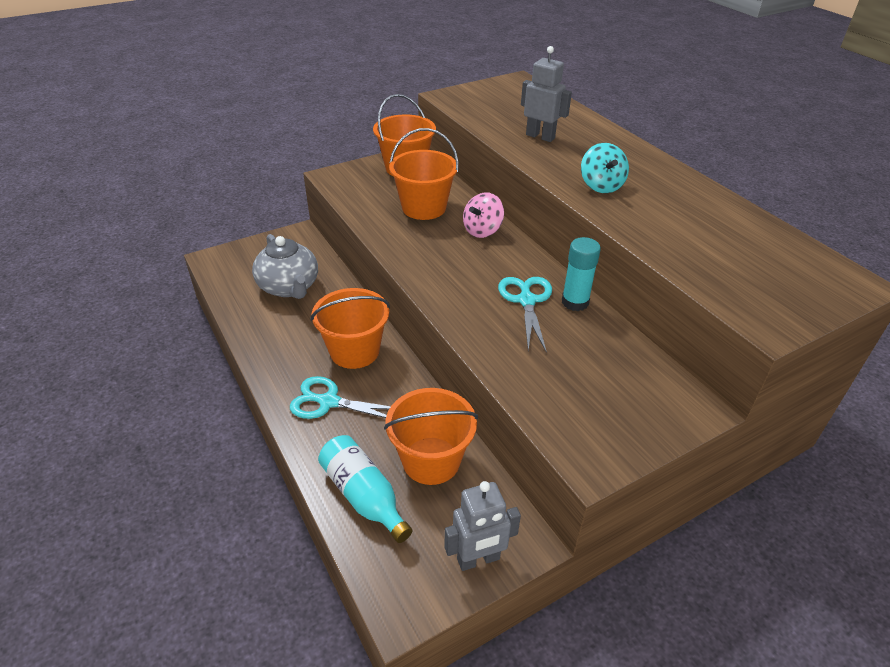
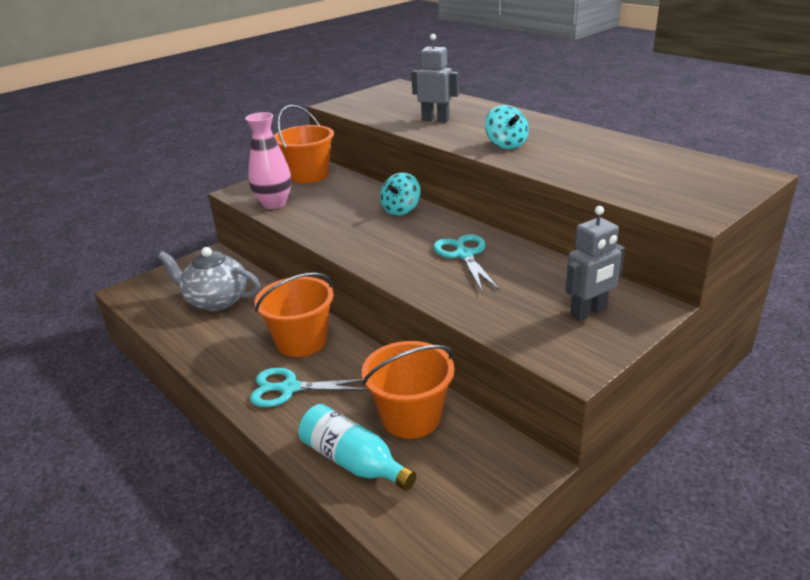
camera: 10 degrees left, 10 degrees down
(289, 287) = (216, 300): grey teapot -> grey teapot turned 150 degrees clockwise
(361, 198) = (274, 204): none -> pink vase
(424, 208) = (338, 202): orange bucket -> none
(478, 559) = (488, 491): grey robot -> grey robot (589, 312)
(482, 230) = (401, 210): pink spinning top -> turquoise spinning top
(575, 302) = (509, 248): turquoise glue stick -> none

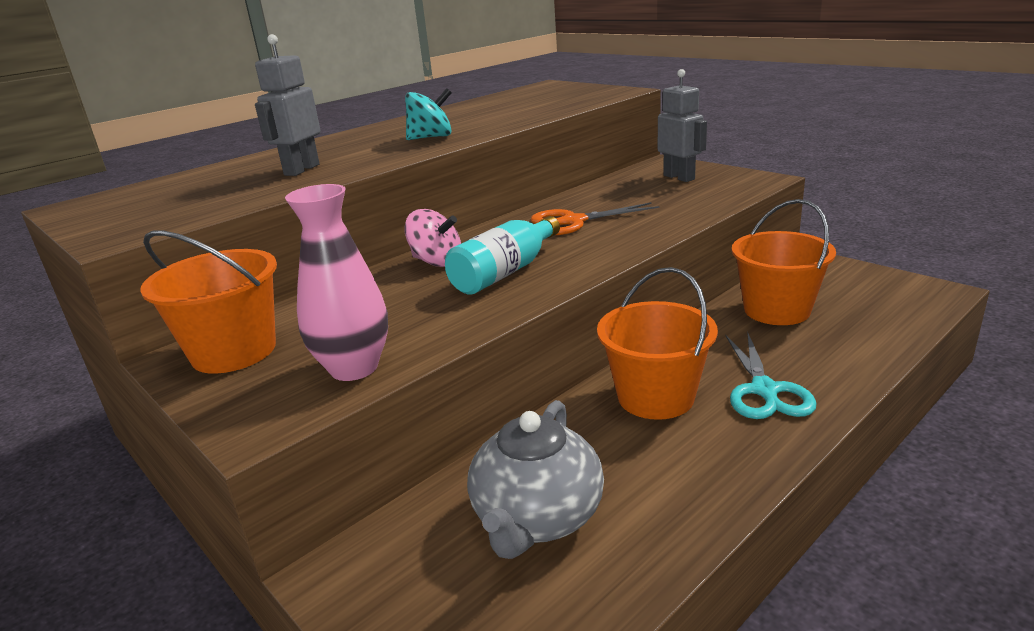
camera: 90 degrees left, 5 degrees down
(353, 461) = (863, 333): turquoise bottle -> turquoise bottle (505, 272)
(401, 210) = (436, 262): turquoise spinning top -> pink spinning top
(464, 255) = (573, 222): turquoise scissors -> orange scissors

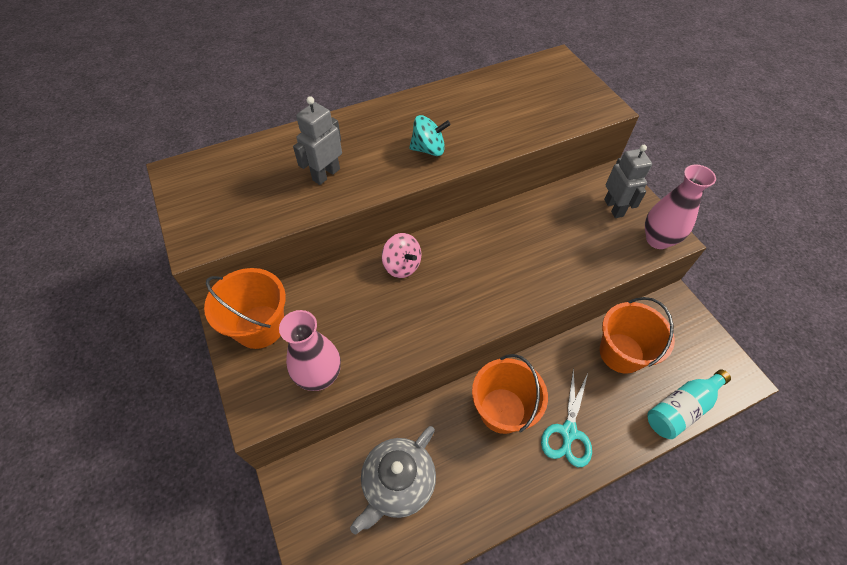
camera: 15 degrees right, 30 degrees up
(505, 272) = (439, 300): turquoise bottle -> turquoise bottle (681, 408)
(573, 222) = (509, 247): orange scissors -> none
(747, 183) = (657, 240): none -> pink vase

